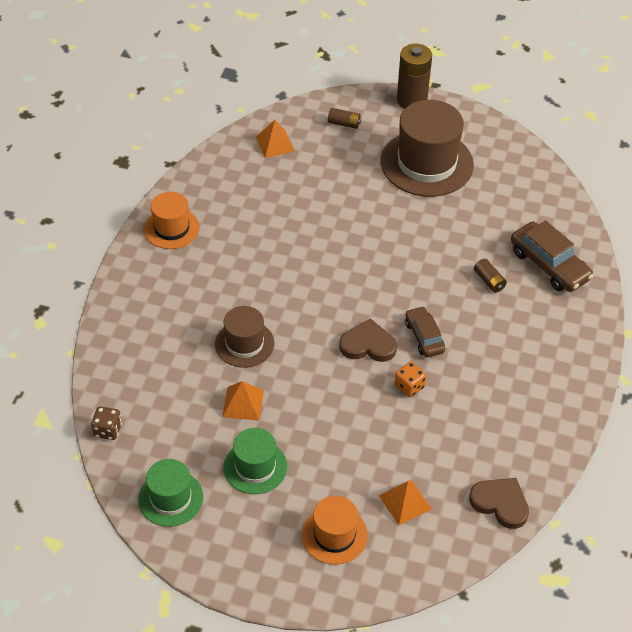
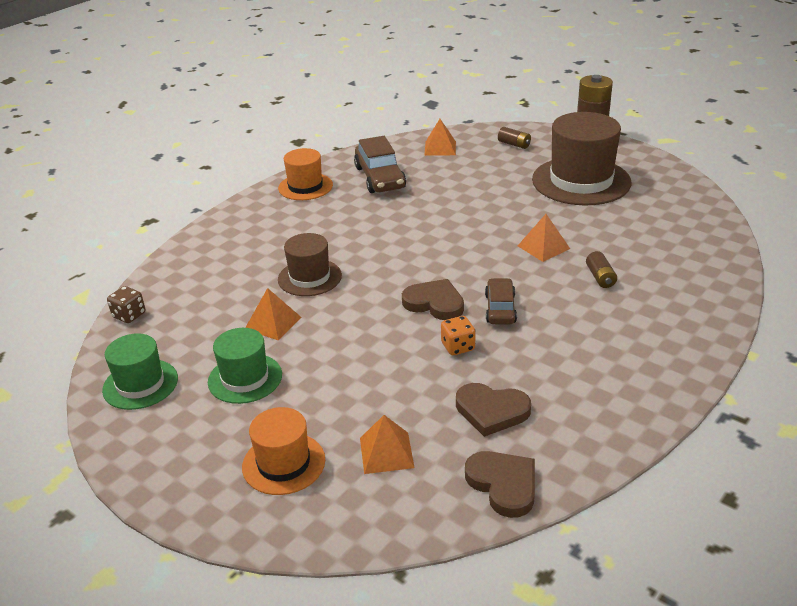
camera: 25 degrees right, 15 degrees down
(429, 256) = (543, 247): none -> orange pyramid
(463, 442) = (491, 411): none -> brown heart
(549, 265) = (678, 277): brown car -> brown car (380, 178)

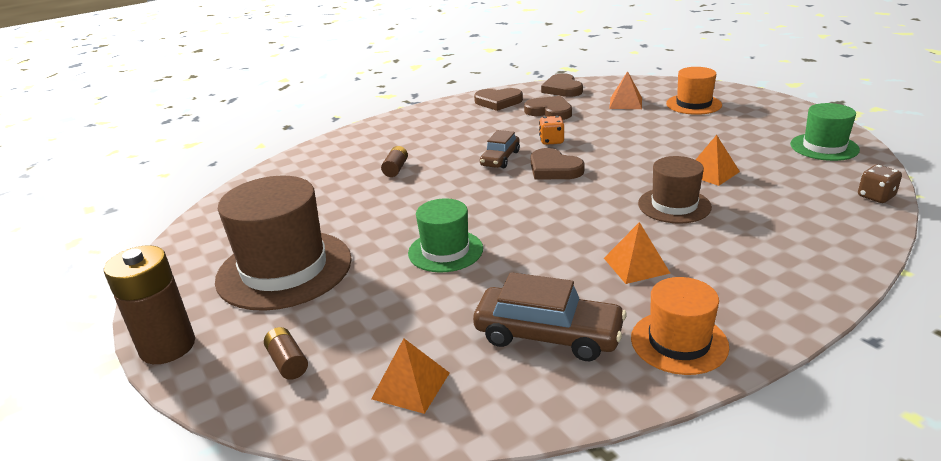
camera: 160 degrees left, 5 degrees down
(245, 378) = (730, 141): green hat -> green hat (445, 251)
(380, 178) = (548, 335): brown car -> brown car turned 105 degrees clockwise
(543, 247) = (415, 199): orange pyramid -> orange pyramid (636, 265)
(585, 426) = (498, 102): none -> brown heart

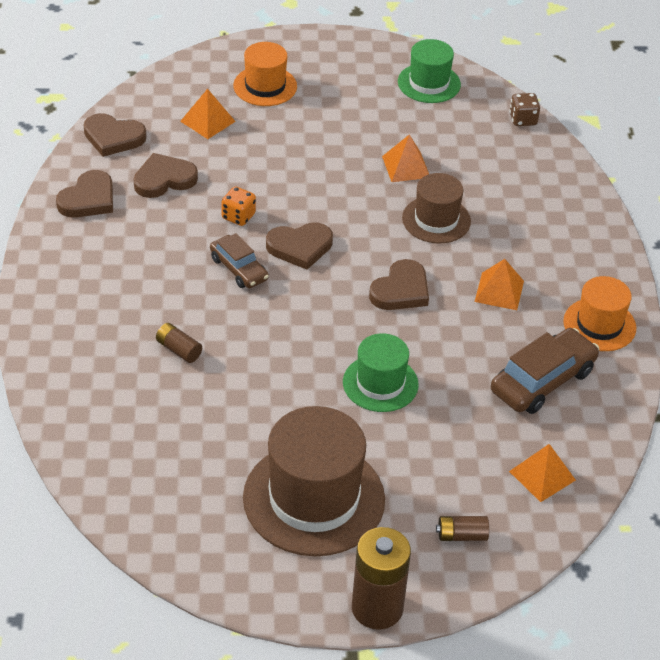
camera: 65 degrees left, 15 degrees up
(566, 221) = (401, 290): none -> brown heart

